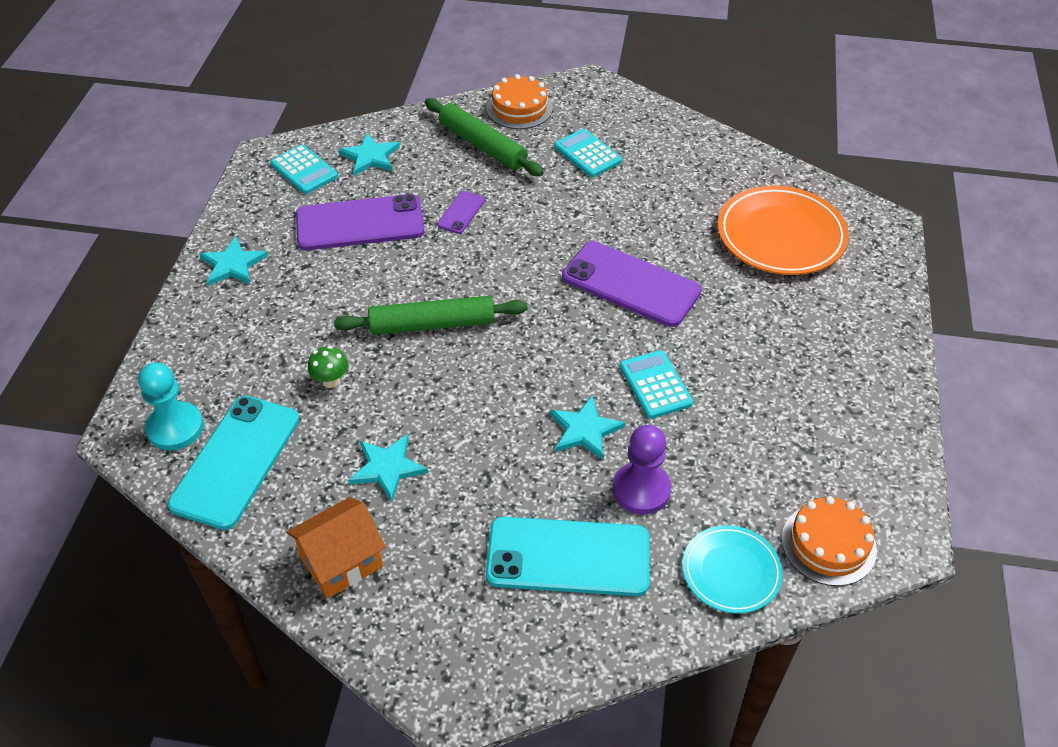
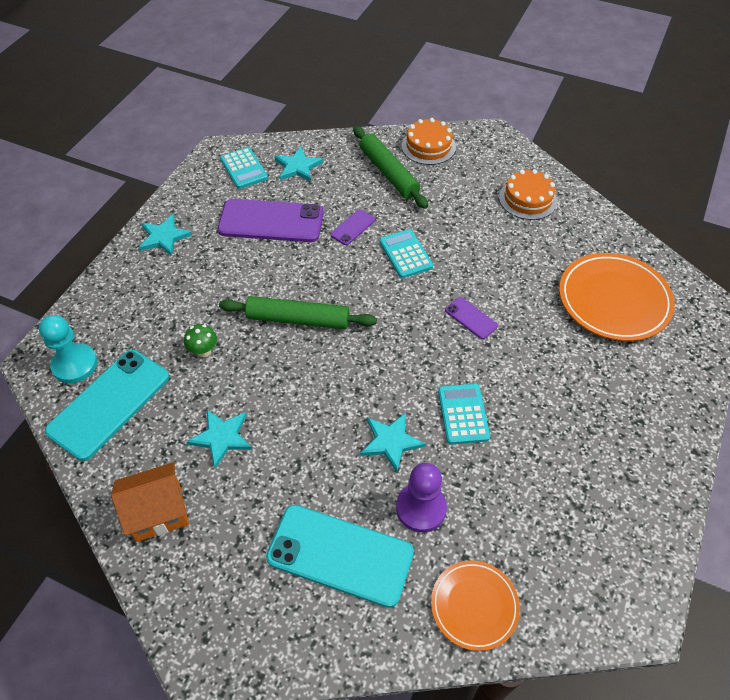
camera: 15 degrees right, 5 degrees up
(587, 154) = (471, 196): turquoise calculator -> turquoise calculator (405, 254)
(631, 284) = (471, 318): purple phone -> purple phone, size x0.47
(731, 572) = (474, 606): turquoise plate -> orange plate
(828, 544) = (569, 602): orange cake -> orange cake (527, 199)

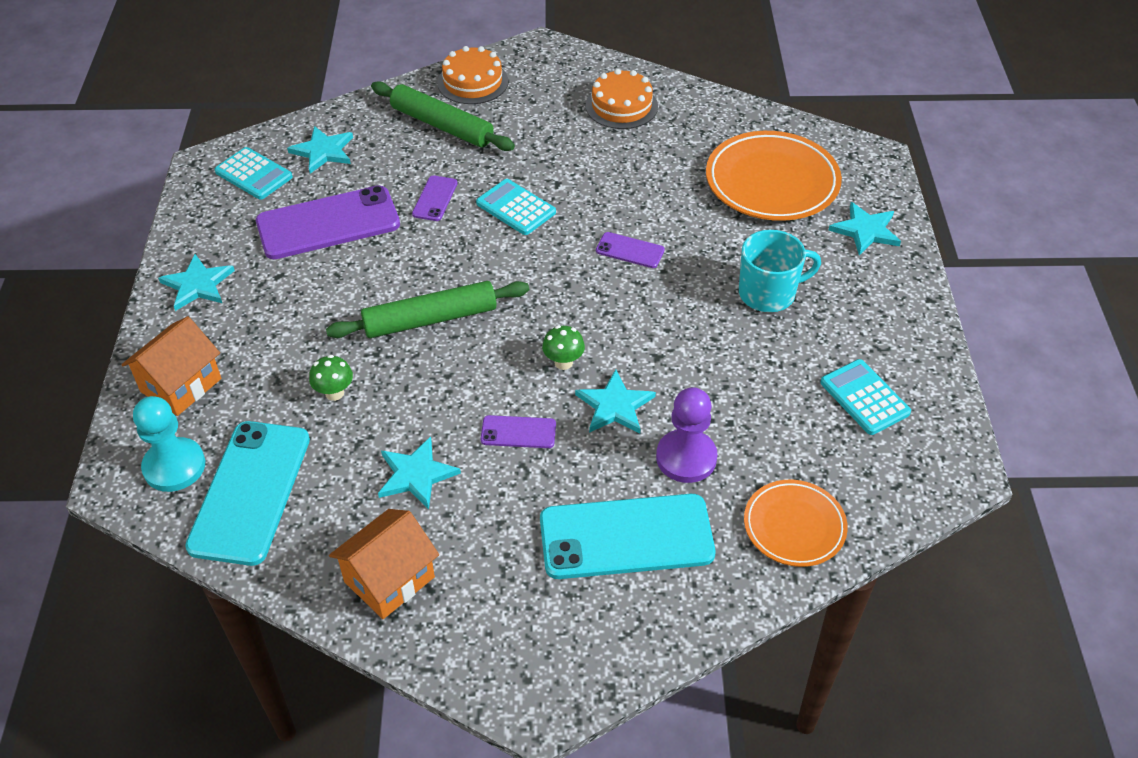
camera: 25 degrees left, 5 degrees down
(112, 306) = (181, 385): none -> orange house
(309, 434) = (518, 432): none -> purple phone
(372, 390) = (563, 362): none -> green mushroom
(463, 414) = (677, 350): turquoise calculator -> turquoise calculator (864, 397)
(560, 394) = (768, 293): none -> turquoise mug
(671, 369) = (865, 230): none -> turquoise star

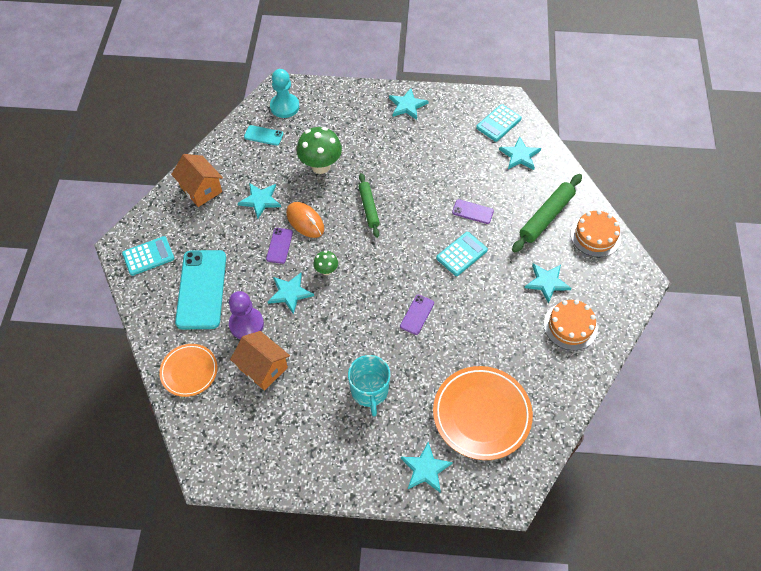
camera: 95 degrees right, 10 degrees up
(181, 385) = (336, 105): orange house -> orange house (263, 368)
(250, 492) = (263, 135): turquoise phone -> turquoise phone, size x0.47
(328, 223) = (453, 159): purple phone -> none
(334, 393) = (320, 166): green mushroom -> green mushroom, size x1.95
(430, 319) = (369, 207): green rolling pin -> green rolling pin, size x0.67
(462, 402) = (305, 221): none -> orange mouse
(555, 125) = (547, 282): none -> turquoise star
(864, 397) = (273, 431): turquoise calculator -> turquoise calculator (148, 256)

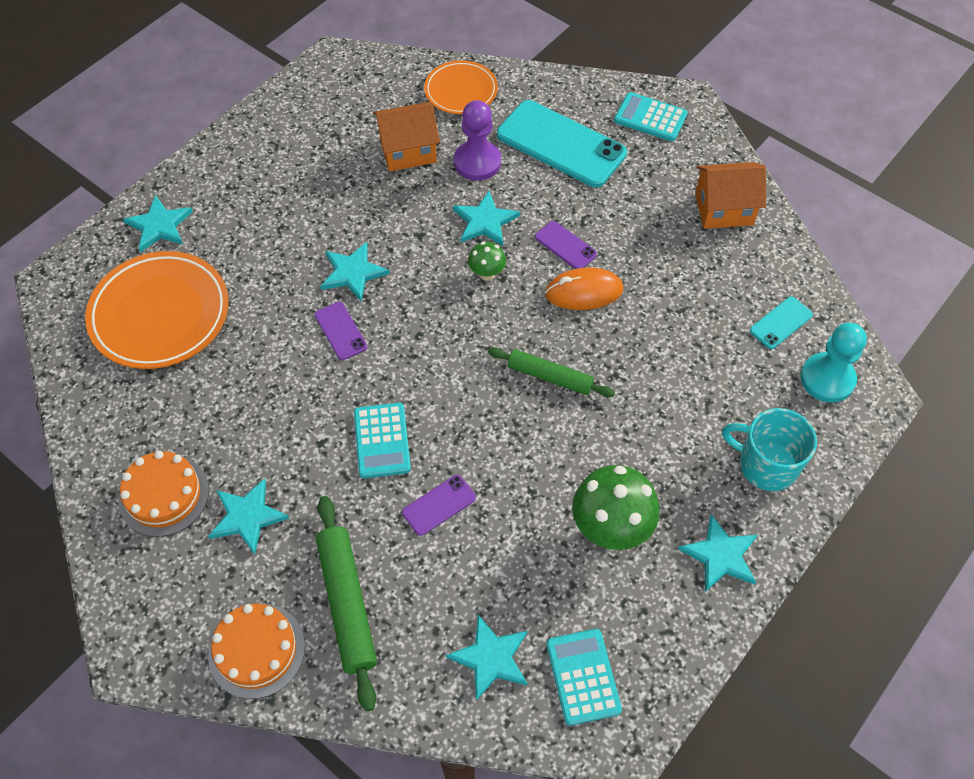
camera: 125 degrees right, 0 degrees up
(148, 256) = (650, 118): turquoise calculator -> turquoise calculator turned 105 degrees clockwise
(260, 200) = (658, 261): turquoise star -> turquoise star (353, 272)
(320, 166) = (671, 361): green mushroom -> green mushroom (610, 528)
(369, 391) = (290, 227): turquoise mug -> turquoise mug (766, 464)

